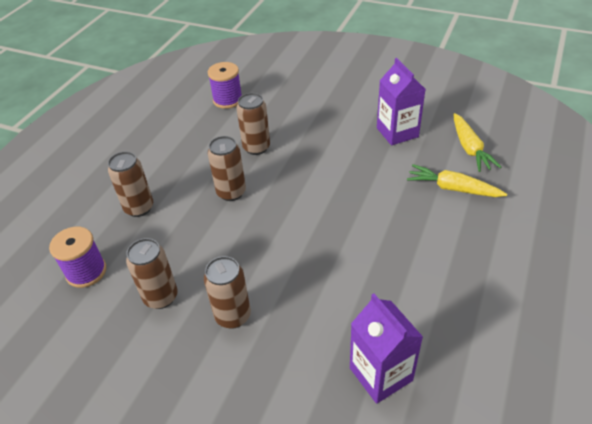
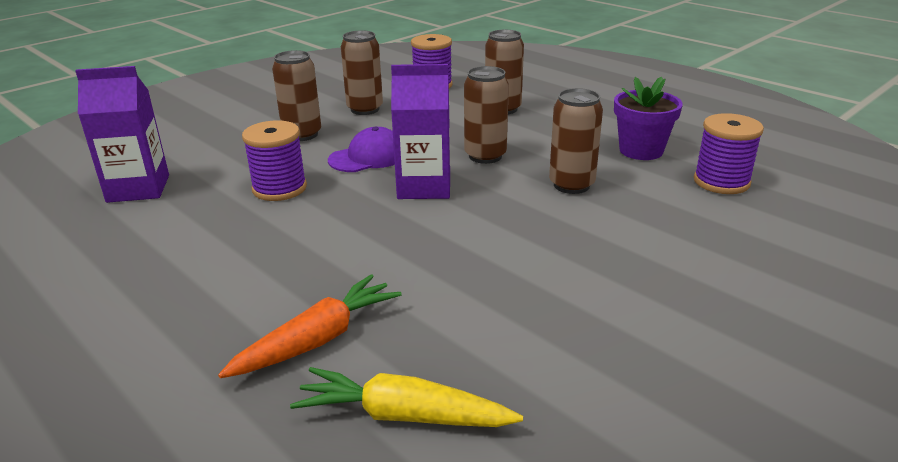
camera: 110 degrees right, 15 degrees down
(196, 131) = (641, 151): none -> purple flower pot
(258, 252) = (368, 157): none -> purple cap
(330, 279) = (279, 188): none -> purple spool
(397, 132) = (527, 330): purple carton -> purple carton (424, 187)
(452, 188) = (318, 339): yellow carrot -> orange carrot

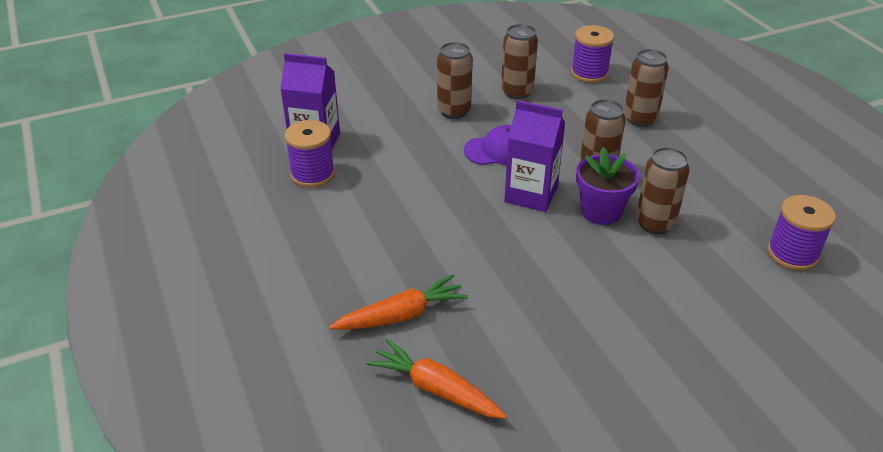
camera: 20 degrees right, 10 degrees up
(279, 188) = (418, 168): purple spool -> purple spool (312, 174)
(403, 416) = (435, 389): yellow carrot -> orange carrot
(641, 151) = (740, 200): purple flower pot -> purple flower pot (601, 211)

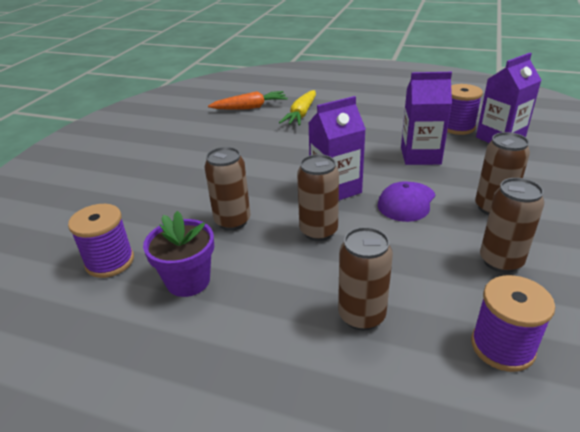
camera: 135 degrees right, 5 degrees down
(401, 315) = (301, 114): orange carrot -> yellow carrot
(408, 173) = (420, 156): none -> purple carton
(601, 211) = (277, 206): purple flower pot -> purple flower pot (188, 281)

